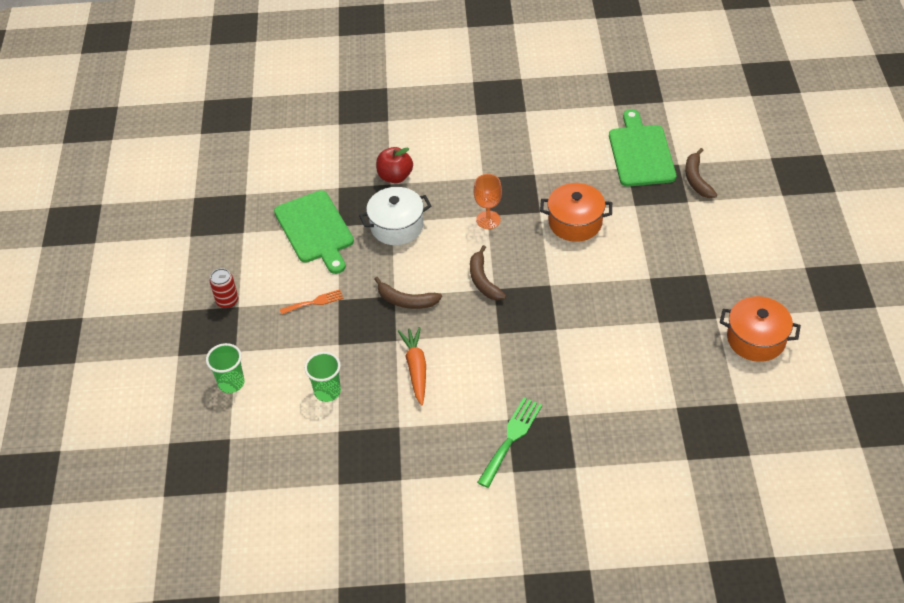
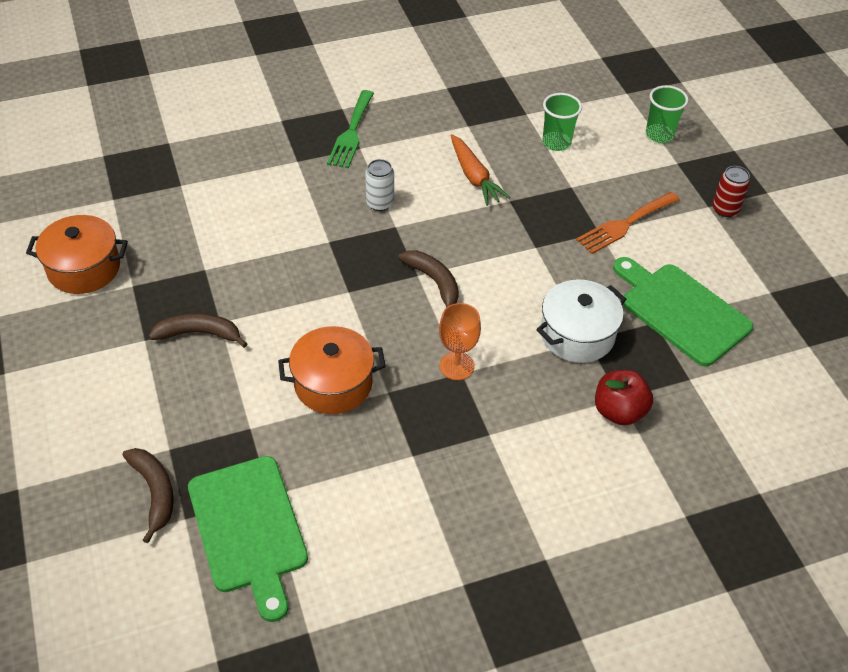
camera: 160 degrees right, 0 degrees up
(314, 302) = (625, 224): orange fork -> orange fork, size x1.58
(406, 301) = (518, 243): brown banana -> brown banana (199, 333)
(505, 357) = (380, 203): none -> white can

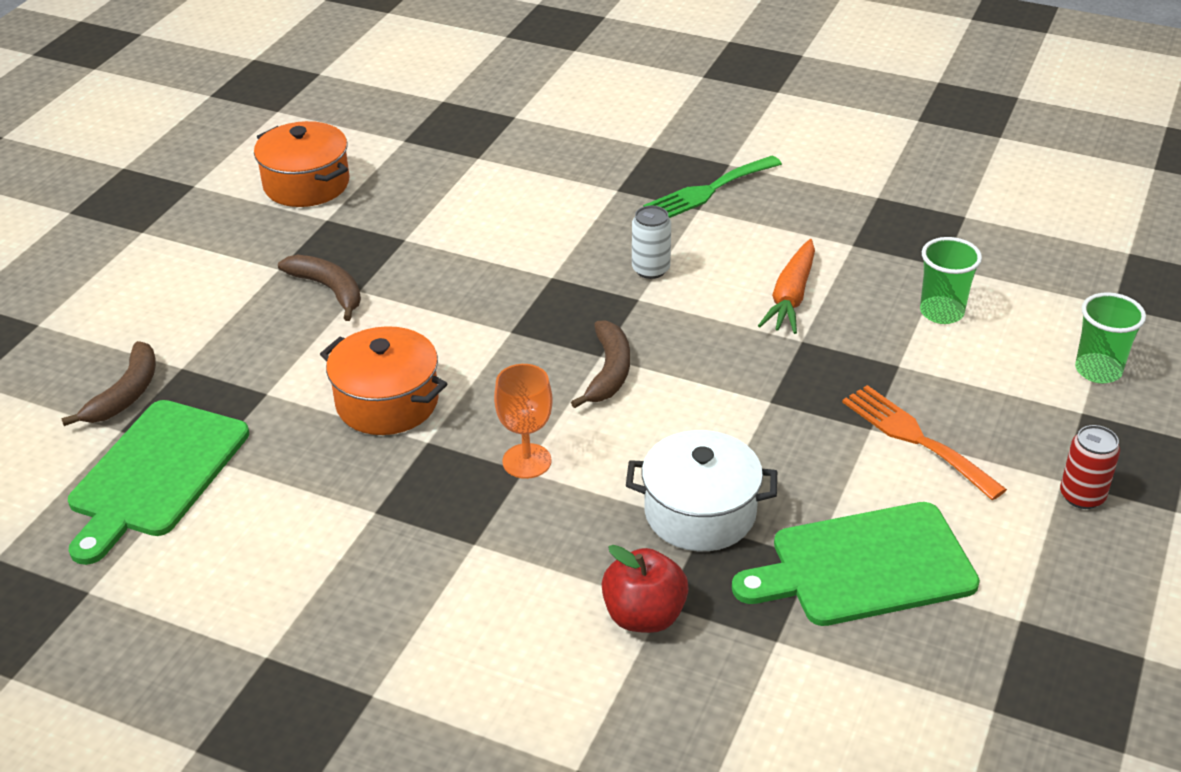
camera: 45 degrees right, 10 degrees down
(625, 224) = (916, 438): orange fork -> orange fork turned 45 degrees clockwise
(681, 311) = (864, 566): green cutting board -> green cutting board turned 105 degrees counterclockwise

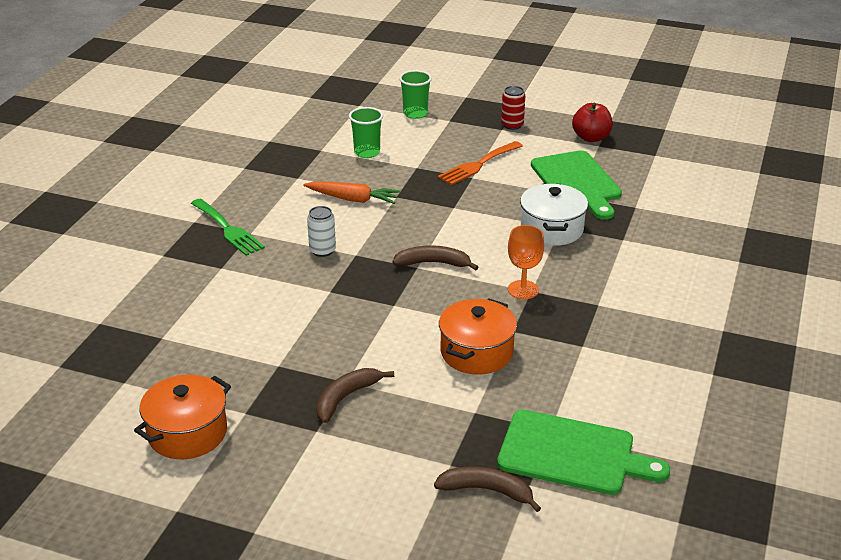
camera: 95 degrees left, 5 degrees down
(644, 616) = (633, 245): red apple -> red apple (591, 138)

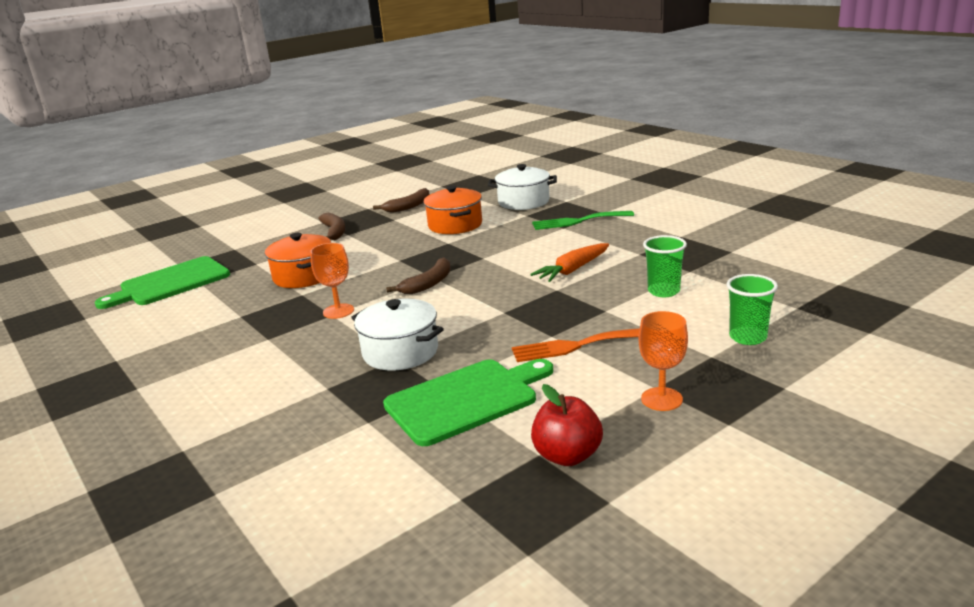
camera: 125 degrees right, 10 degrees down
(175, 284) = (523, 202): none -> white pot
(187, 433) = (375, 195): orange pot -> orange pot (455, 225)
(322, 250) = (505, 247): white can -> none
(478, 165) = (575, 346): orange fork -> orange fork turned 90 degrees counterclockwise
(486, 490) = (199, 254): brown banana -> brown banana (409, 206)
(512, 125) = (661, 399): red can -> orange goblet
(577, 182) = (466, 399): green cutting board -> green cutting board turned 135 degrees clockwise

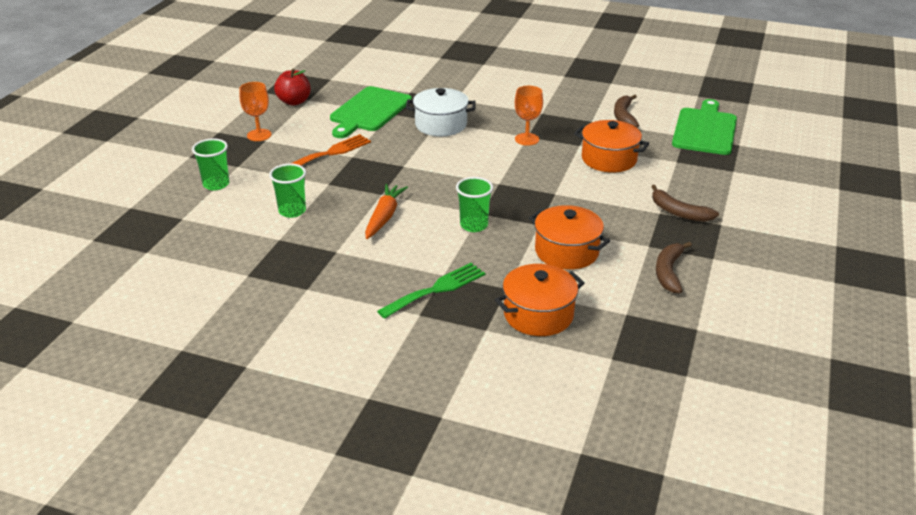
camera: 145 degrees right, 10 degrees up
(428, 283) = (492, 176): brown banana -> brown banana (624, 117)
(501, 251) = (474, 225): none -> green cup
(523, 202) = (538, 315): white pot -> orange pot

